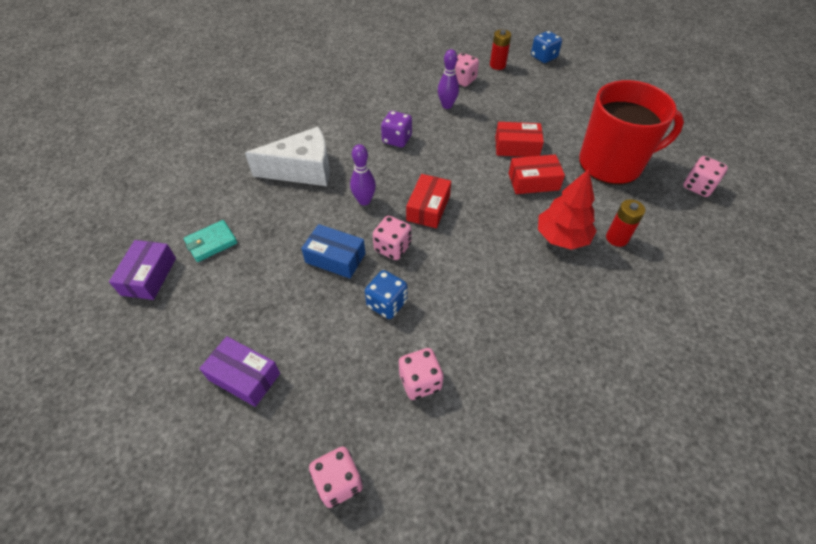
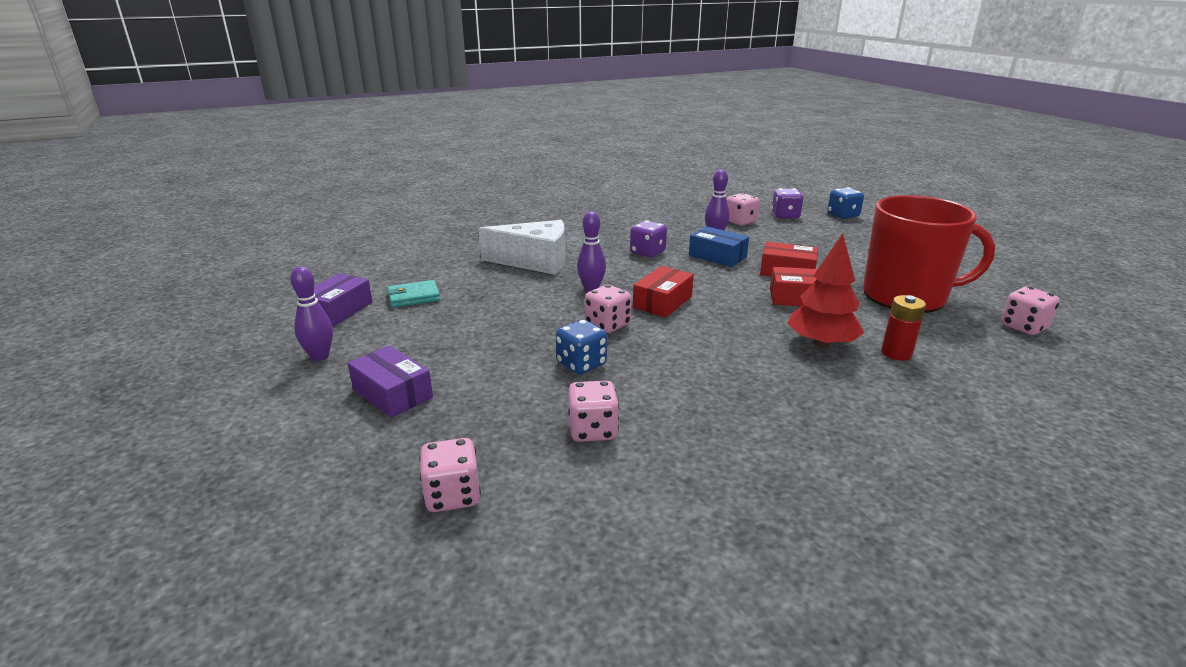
camera: 15 degrees right, 25 degrees down
(159, 343) = (320, 356): none -> purple bowling pin
(335, 258) = (539, 323): blue box -> blue box (717, 256)
(497, 65) = (785, 216): red battery -> purple dice

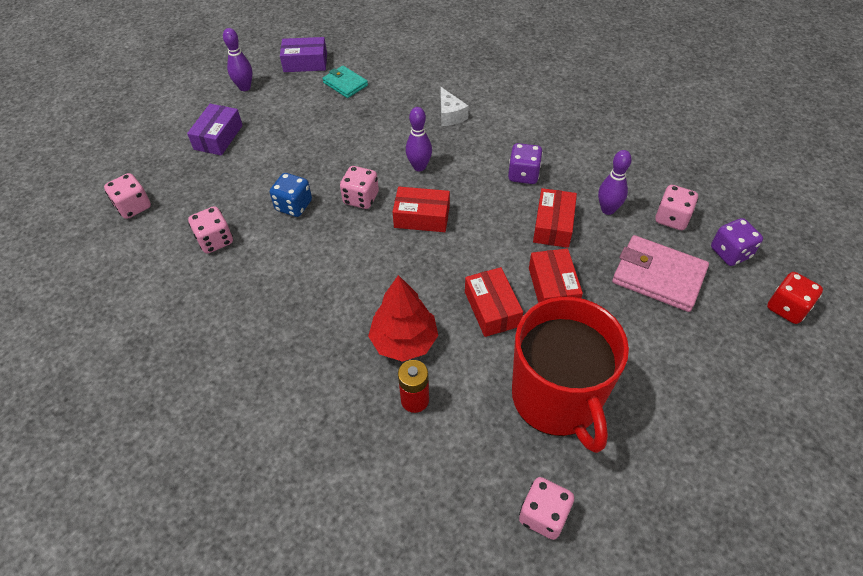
camera: 65 degrees right, 25 degrees up
(535, 261) = (450, 115): white cheese -> white cheese, size x0.52
(717, 256) = (553, 225): blue box -> red box
(795, 238) = (658, 276): none -> pink wallet
(843, 215) = (787, 308): blue dice -> red dice

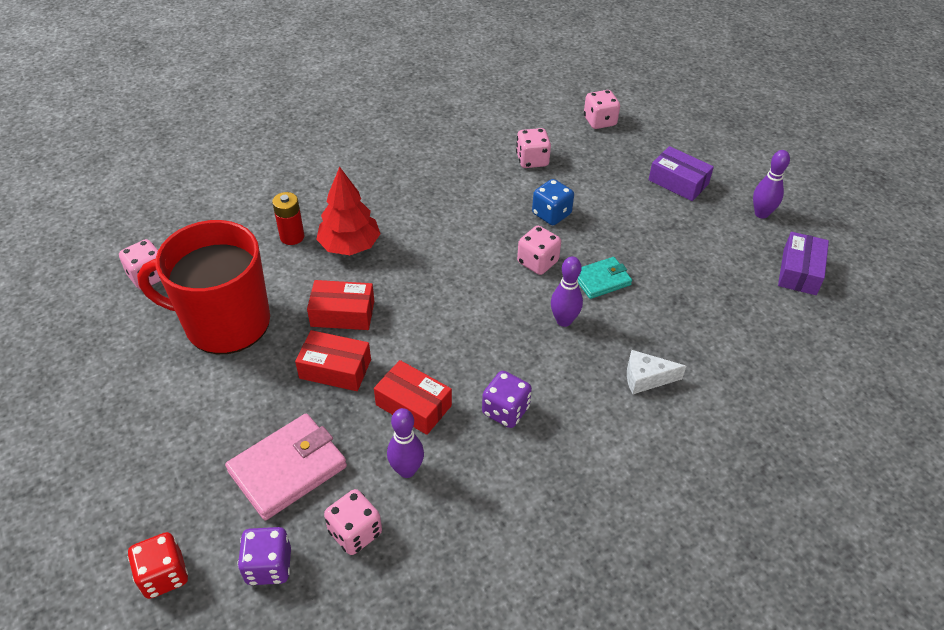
camera: 110 degrees right, 5 degrees down
(345, 84) = (743, 297): turquoise wallet -> turquoise wallet (601, 280)
(422, 217) = (486, 300): red box -> none

